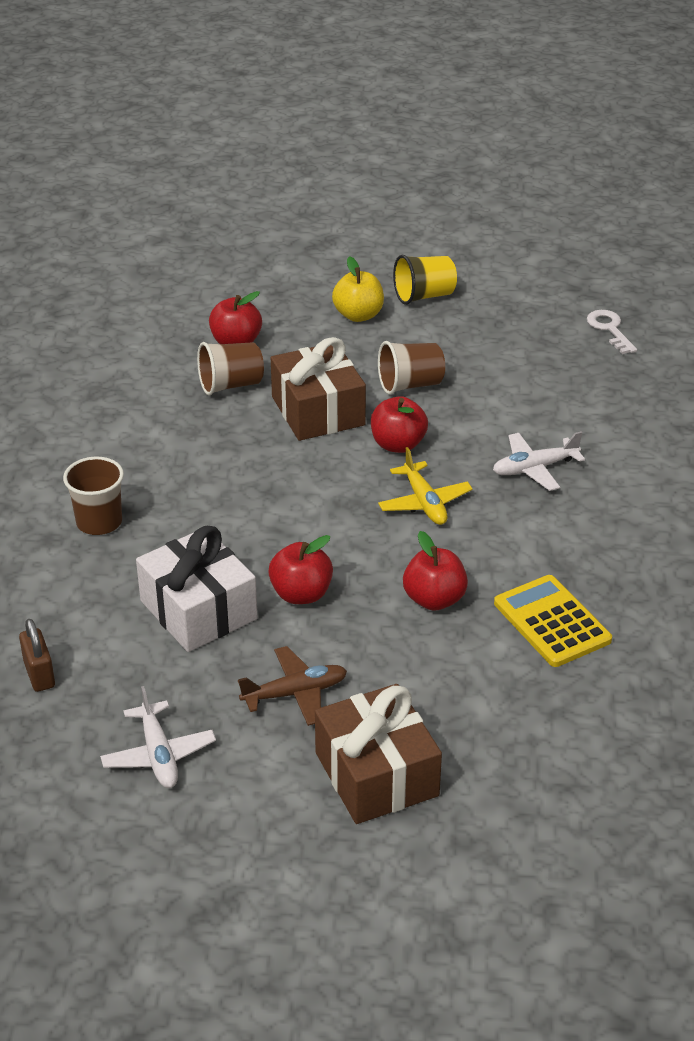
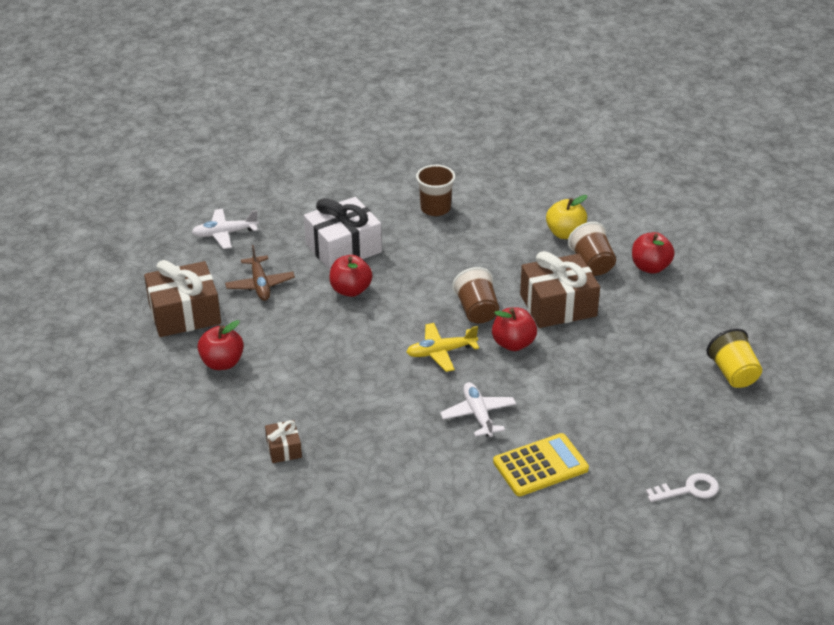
camera: 95 degrees right, 0 degrees up
(39, 674) = (300, 191): brown padlock -> none
(358, 315) = (697, 333): yellow apple -> yellow apple (565, 233)
(410, 385) = (594, 355): brown cup -> brown cup (477, 310)
(434, 599) = (334, 349): red apple -> red apple (222, 363)
(552, 622) = (300, 403): yellow calculator -> yellow calculator (540, 466)
(641, 628) = (284, 449): none -> brown gift

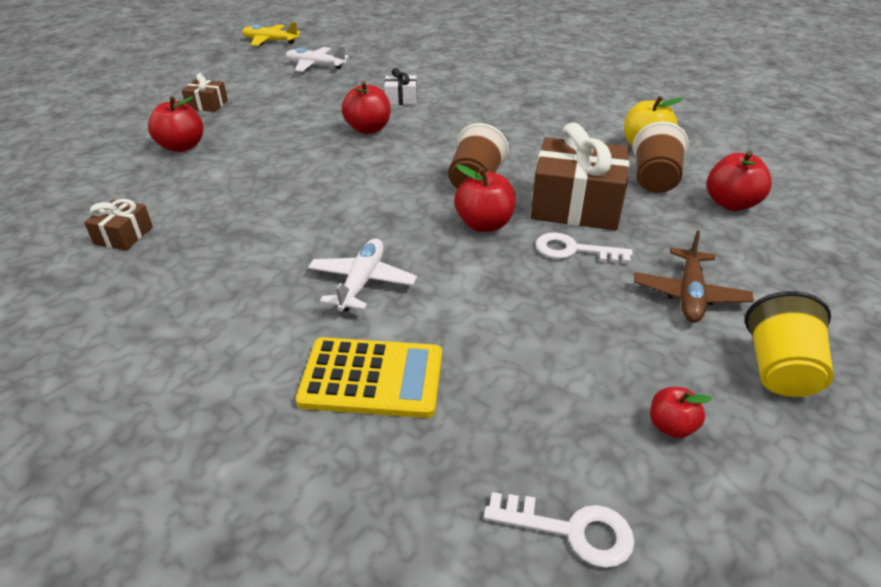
camera: 30 degrees right, 0 degrees up
(184, 314) = (207, 105): brown gift -> brown gift, size x0.49
(260, 285) = (295, 103): brown plane -> brown plane (689, 295)
(343, 248) = (401, 99): white gift -> white gift, size x0.49
(435, 208) = (521, 94): brown cup -> none
(441, 352) = (393, 205): yellow plane -> yellow plane (270, 41)
(582, 341) = (573, 250): none -> white key
(701, 425) = (671, 426): none -> red apple

